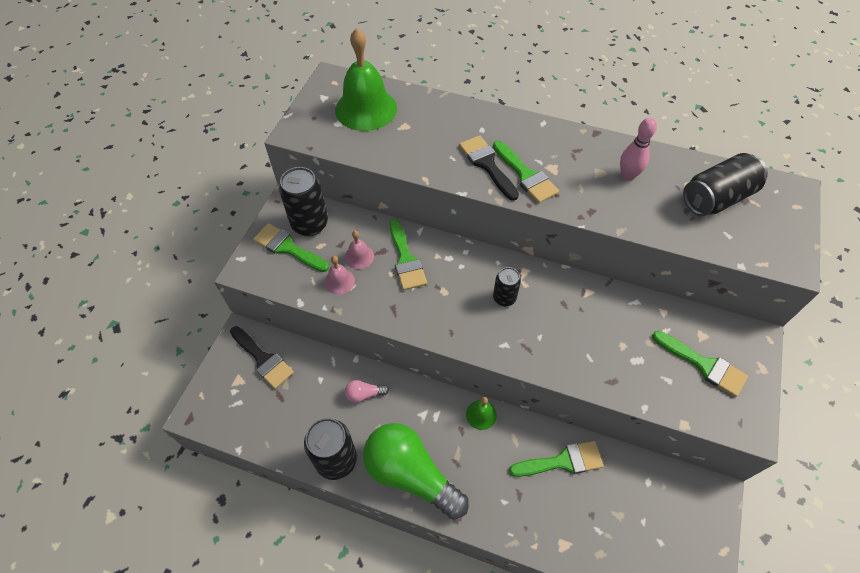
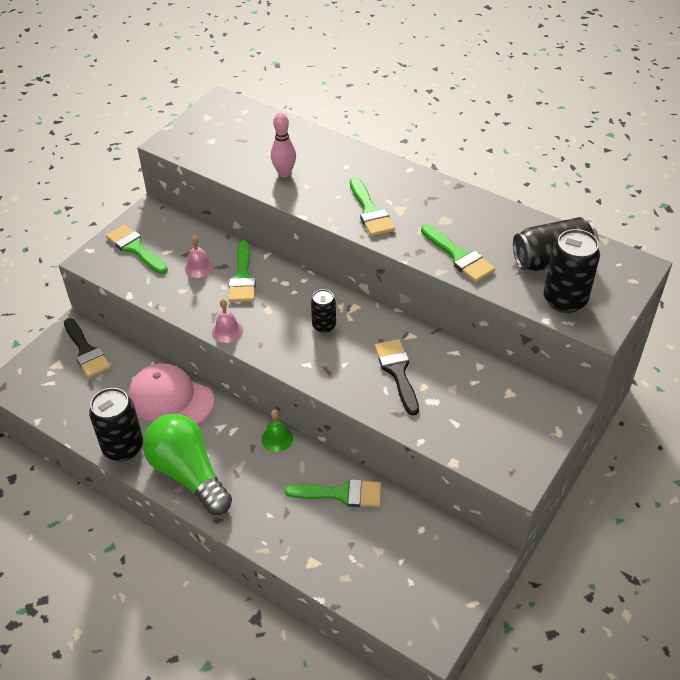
camera: 15 degrees right, 10 degrees down
(310, 224) = (163, 232): black can -> black can (564, 300)
(339, 281) = (172, 284): pink bell -> pink bell (227, 331)
(364, 394) = (170, 399): pink light bulb -> pink cap
(366, 109) = (242, 132): green bell -> none
(487, 164) = (337, 196): black brush -> black brush (397, 372)
(627, 176) = (471, 227): pink bowling pin -> pink bowling pin (284, 173)
(703, 365) = (498, 418): green brush -> green brush (459, 256)

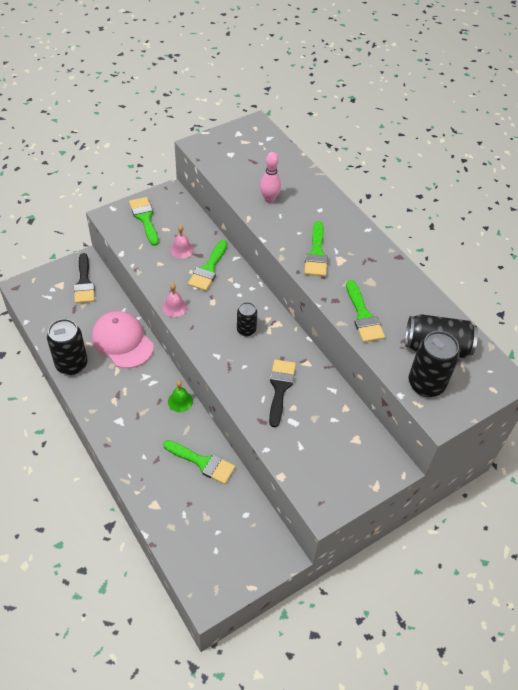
camera: 20 degrees right, 5 degrees up
(188, 474) = (105, 402): green light bulb -> none

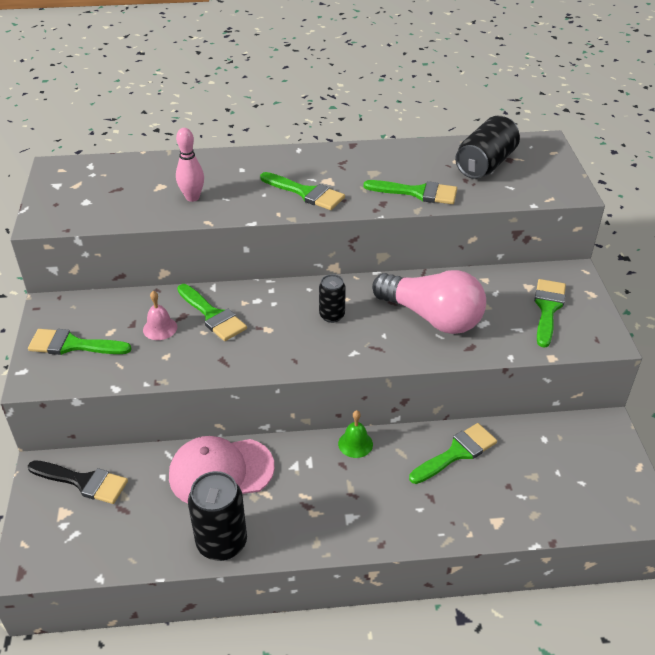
camera: 60 degrees left, 10 degrees down
(174, 307) = (251, 365): pink bell -> none
(280, 388) = (432, 317): black brush -> pink light bulb
(337, 459) = (547, 308): none -> green brush
(426, 384) = (528, 186): black can -> none

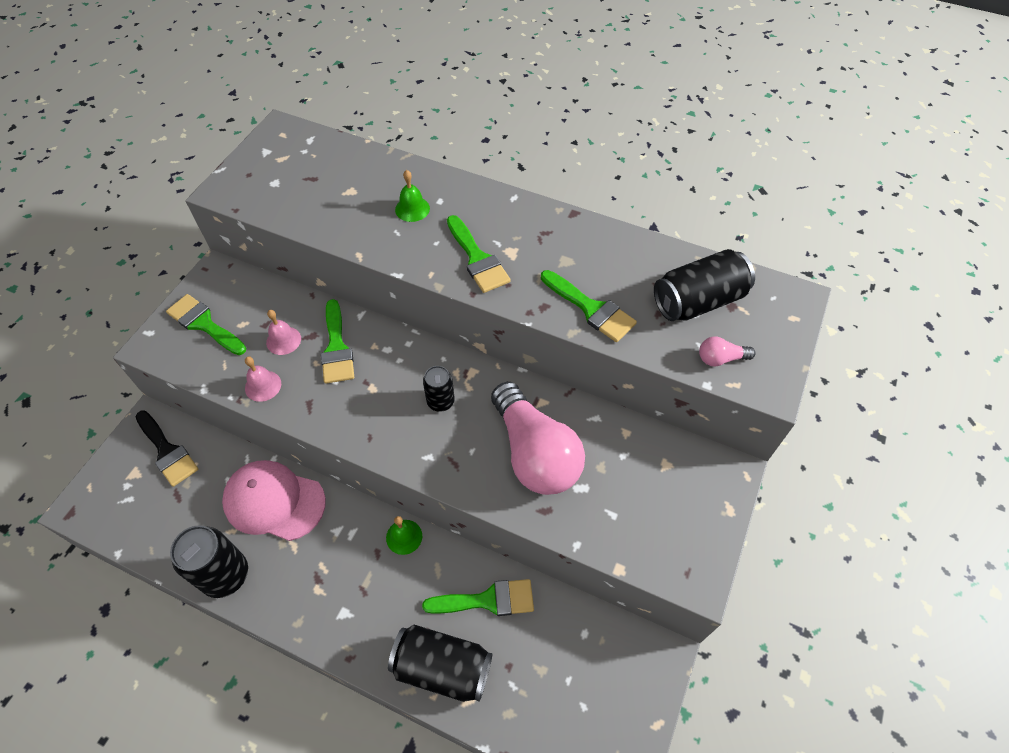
camera: 30 degrees right, 15 degrees up
(169, 364) = (263, 386): none -> pink bell
(192, 197) = (368, 218): pink bowling pin -> none
(224, 181) = (412, 209): none -> green bell
(460, 512) = (442, 668): none -> black can
(529, 189) = (720, 358): none -> pink light bulb
(547, 308) = (664, 504): green brush -> none

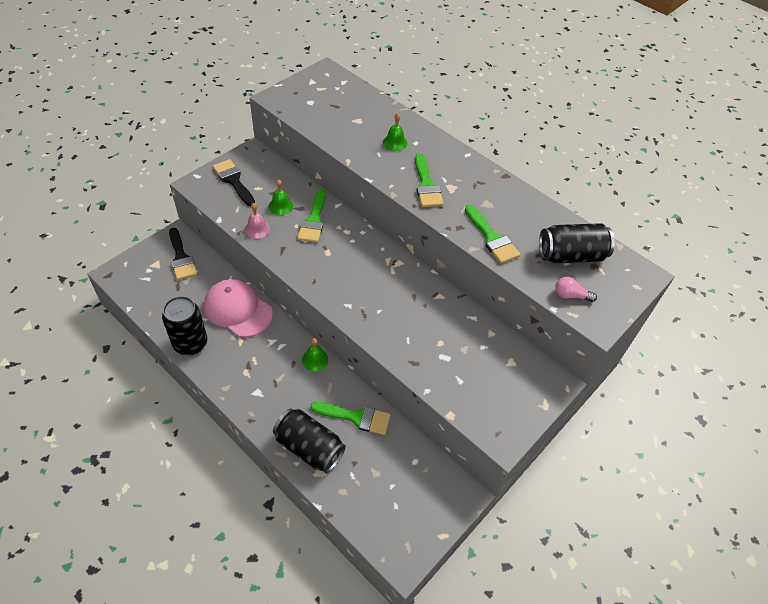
camera: 15 degrees right, 5 degrees down
(204, 324) = (233, 181): green brush -> black brush
(283, 340) = (280, 206): pink bell -> green bell
(440, 401) = (370, 274): black can -> none
(535, 453) = (421, 326): pink light bulb -> none

